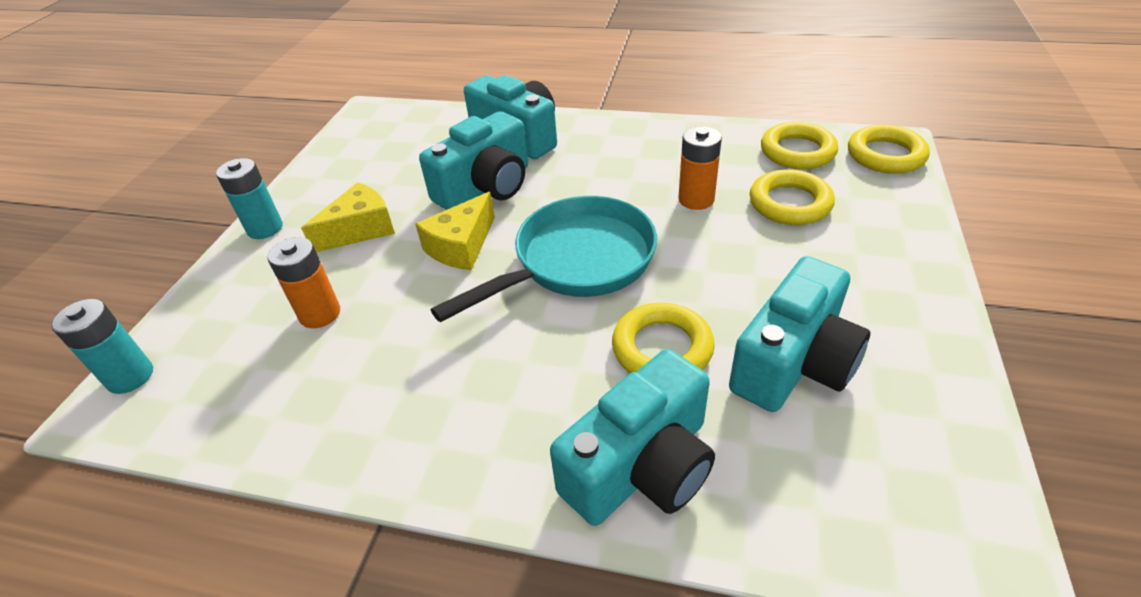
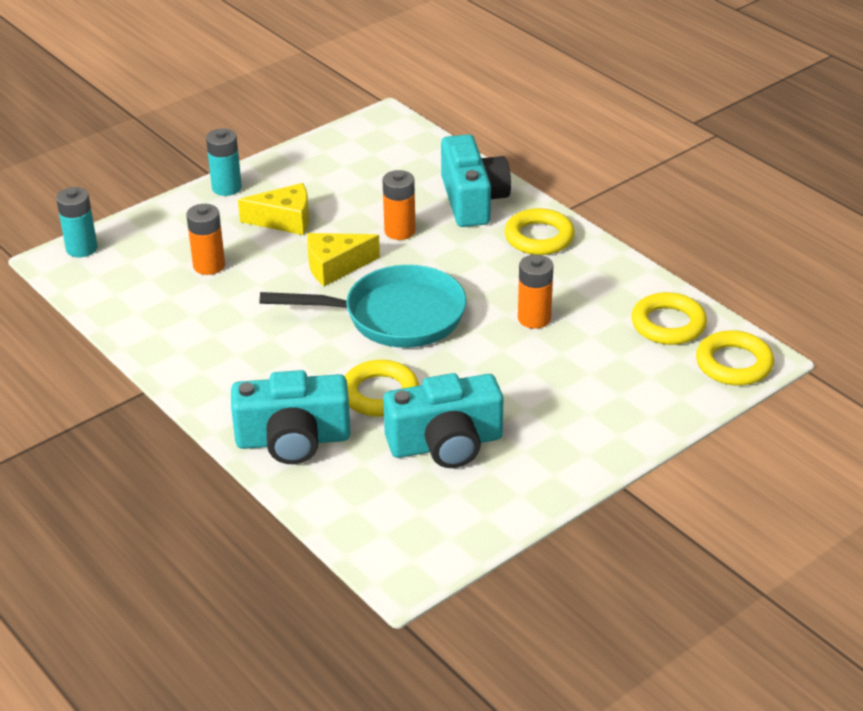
camera: 35 degrees right, 5 degrees down
(486, 187) = (400, 231): turquoise camera -> orange battery
(789, 203) = (597, 357): yellow ring -> yellow ring (539, 237)

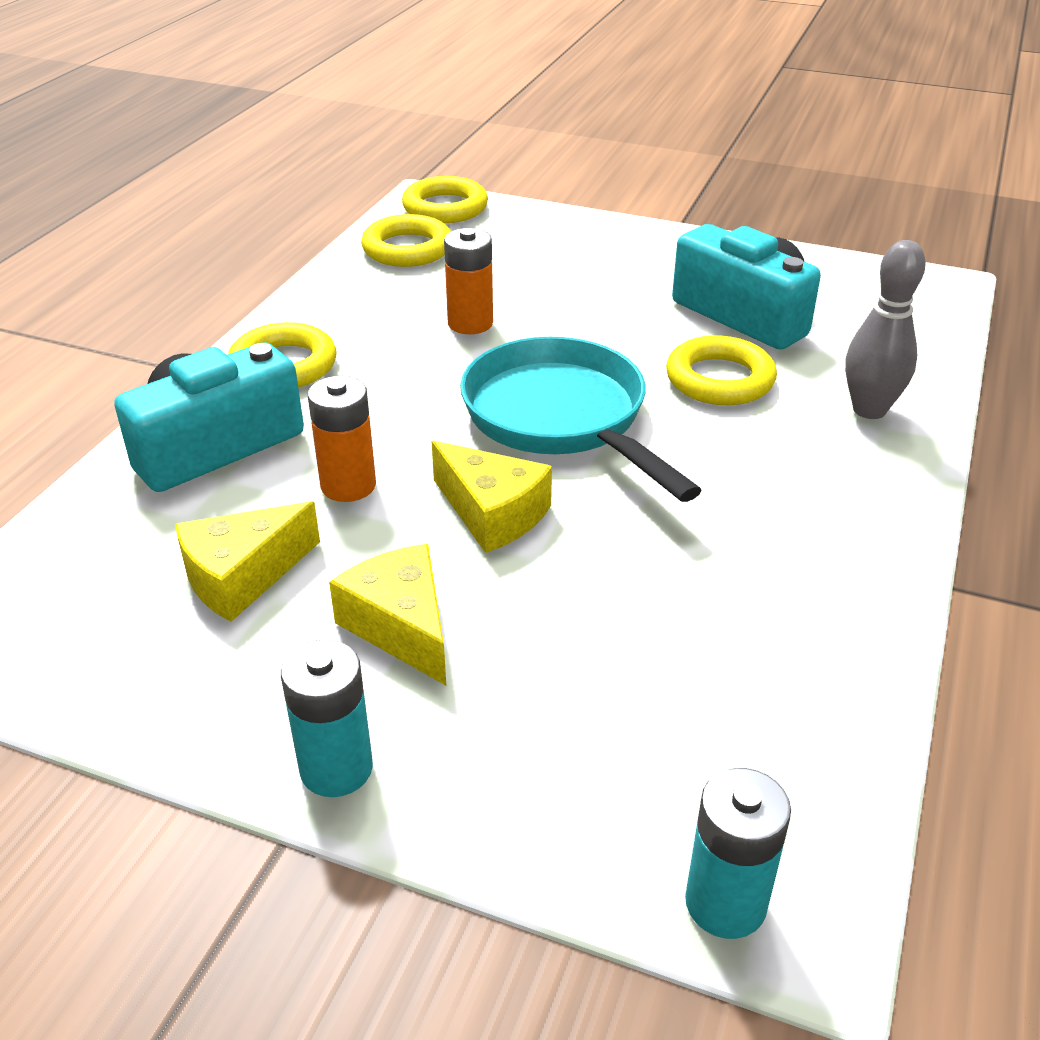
camera: 120 degrees left, 0 degrees up
(209, 266) = (610, 660): orange battery -> none
(293, 440) = (869, 410): turquoise camera -> grey bowling pin
(358, 189) = (242, 576): none -> yellow cheese

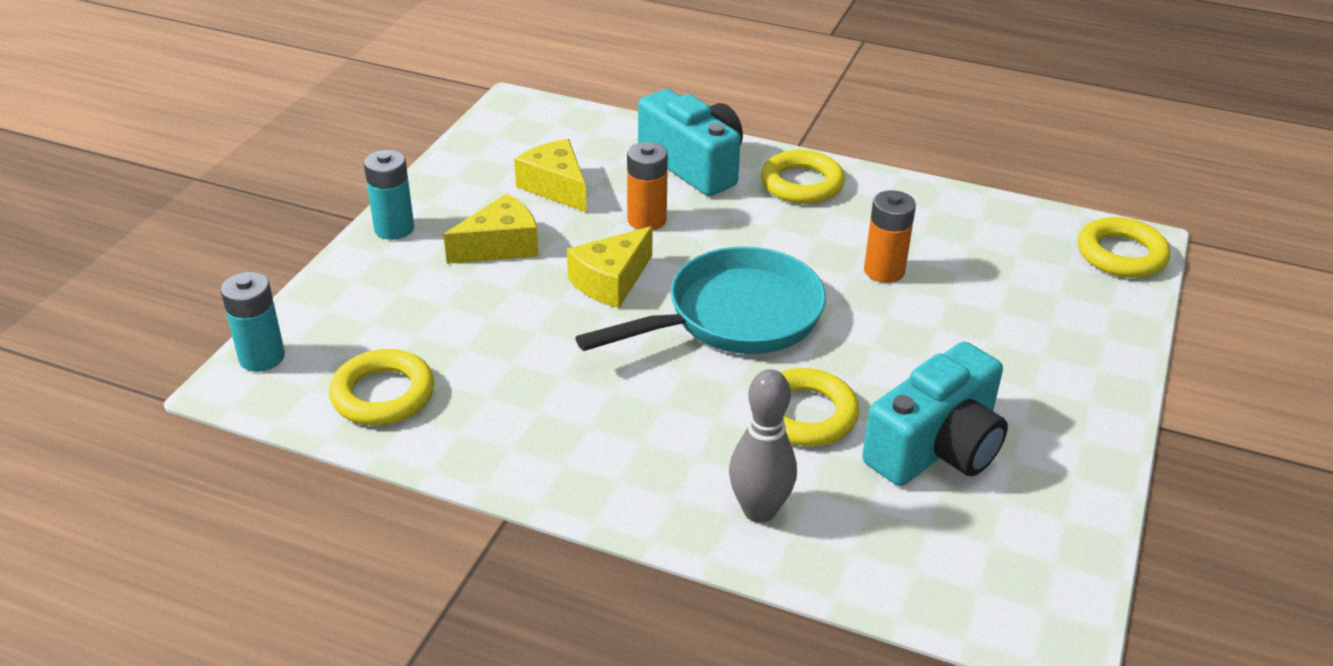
camera: 90 degrees right, 0 degrees up
(408, 249) = (1019, 234): yellow ring -> yellow ring (383, 394)

